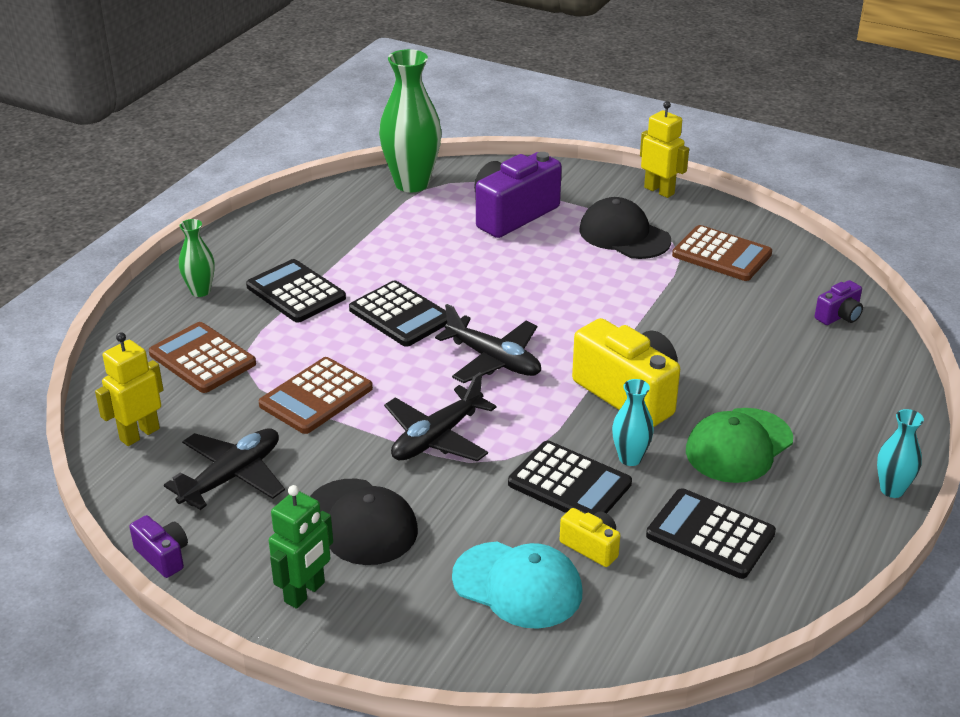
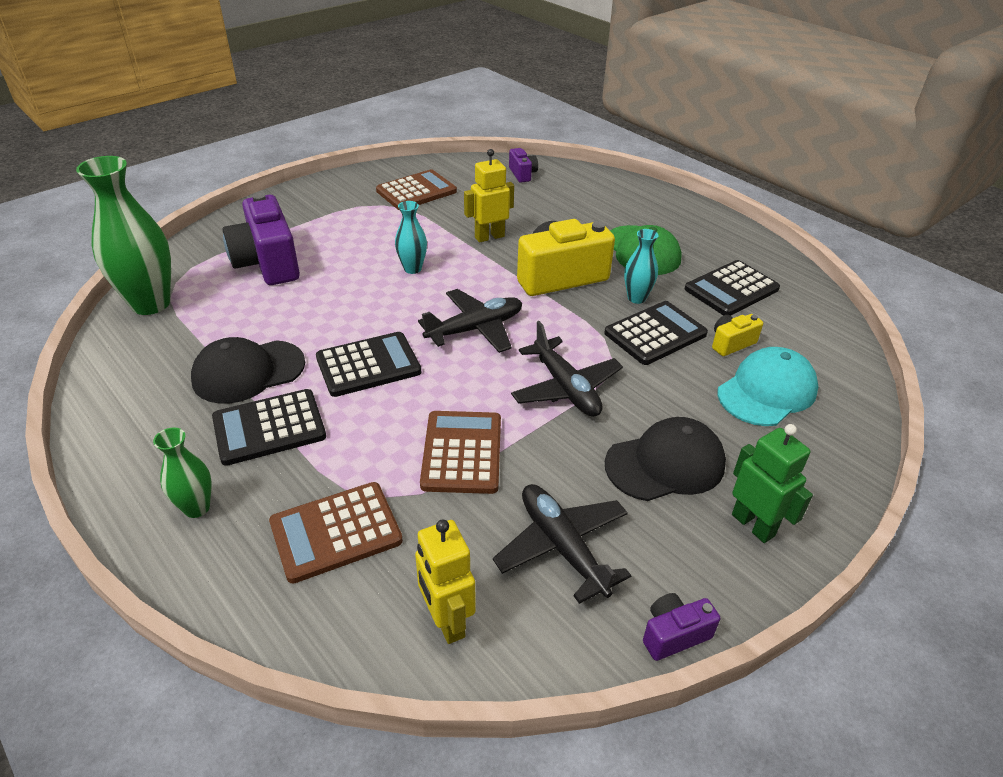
camera: 70 degrees left, 5 degrees up
(316, 396) = (462, 452): brown calculator -> brown calculator turned 150 degrees counterclockwise
(624, 235) = (352, 221): black cap -> black cap (248, 372)
(659, 190) = (307, 189): yellow robot -> yellow robot (489, 237)
(892, 490) = (707, 213): turquoise vase -> turquoise vase (412, 269)

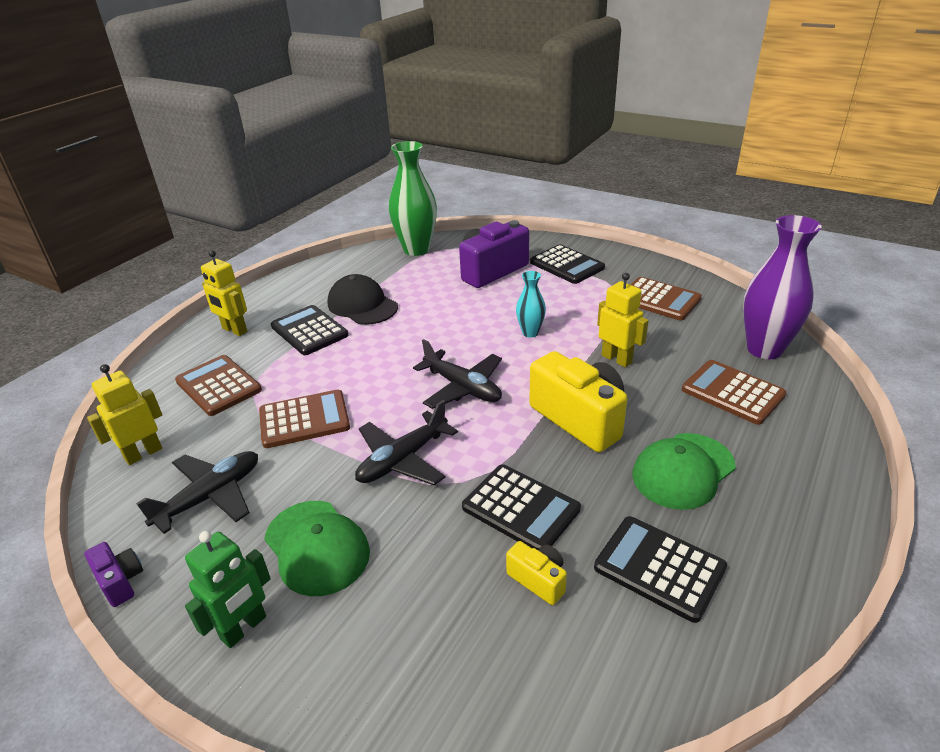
camera: 75 degrees right, 5 degrees down
(197, 508) = (234, 330): green vase -> yellow robot
(368, 365) = (390, 349): black calculator -> black calculator (566, 265)
(522, 174) = (764, 349): purple camera -> purple vase
(566, 203) = (732, 392): none -> brown calculator
(636, 298) = (579, 482): turquoise vase -> none
(665, 464) = (316, 547): black cap -> green cap
(767, 391) = (460, 625): turquoise cap -> none

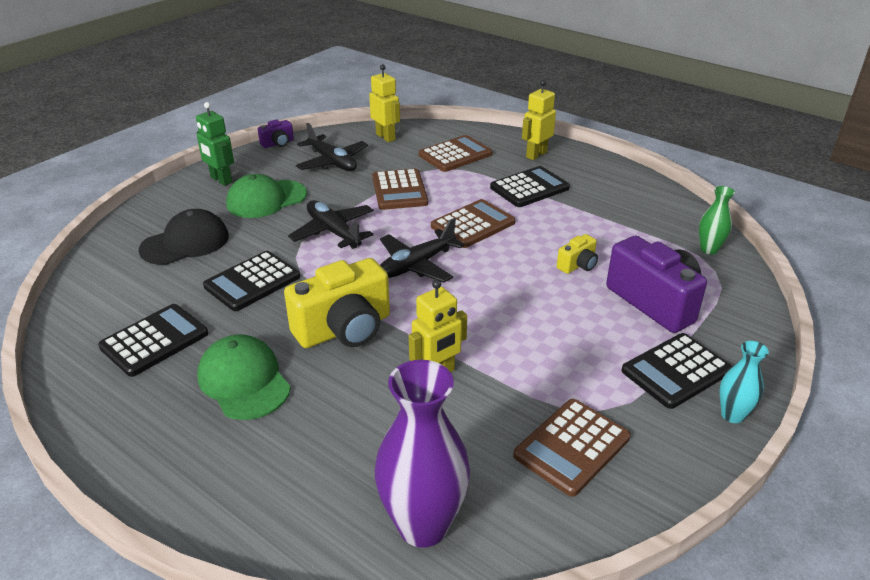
camera: 95 degrees right, 0 degrees up
(362, 305) = (574, 214): black cap -> black cap (185, 243)
(416, 249) = (709, 249): green vase -> green vase, size x0.51
(530, 333) = (504, 316): turquoise vase -> turquoise vase (732, 415)
(538, 580) = (183, 282): yellow camera -> yellow camera (578, 265)
(732, 392) = (343, 457): brown calculator -> brown calculator (473, 224)

